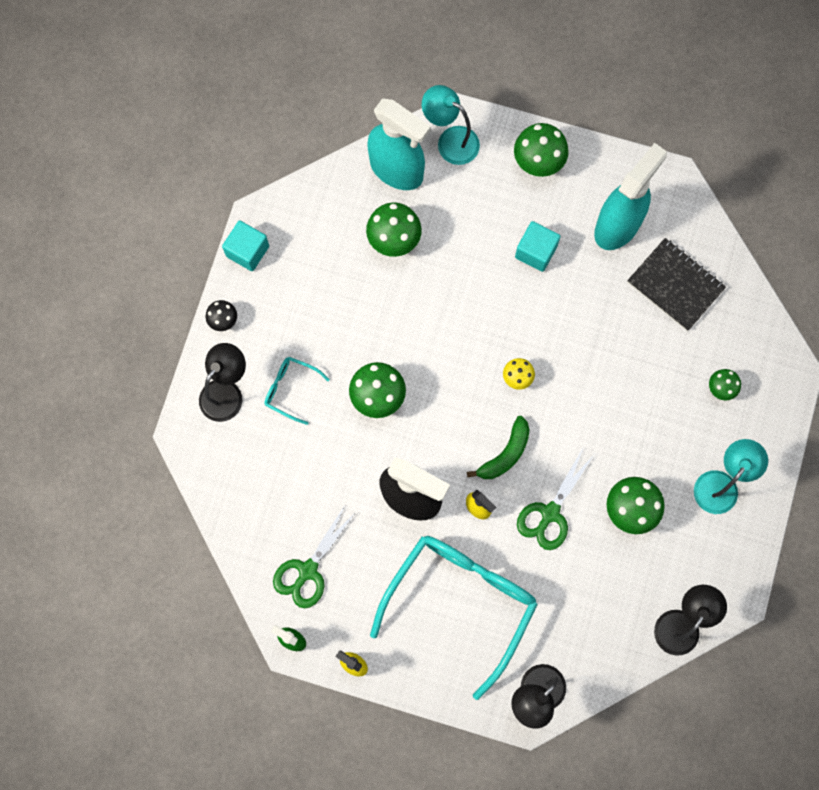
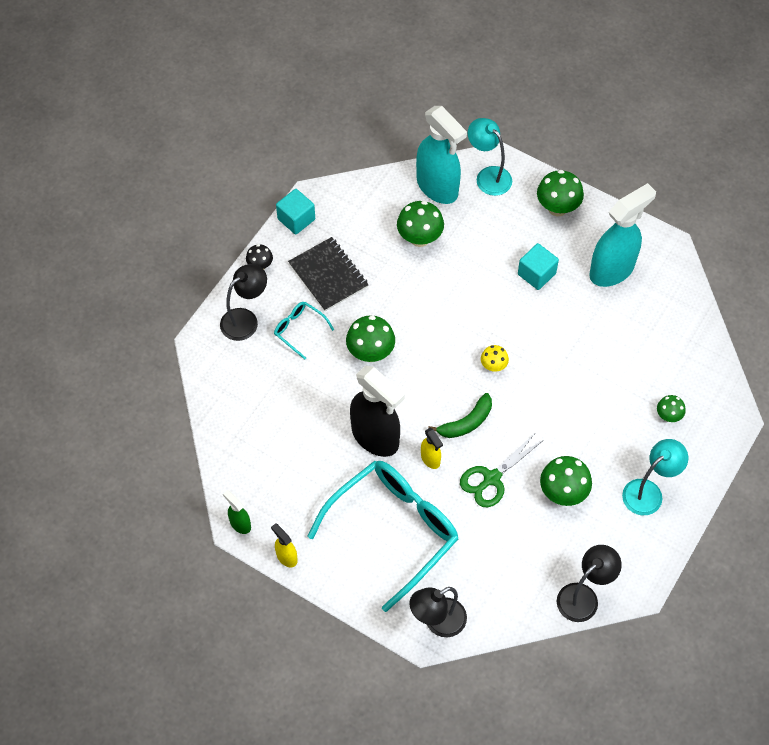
camera: 15 degrees right, 15 degrees down
(308, 570) = (270, 472): green scissors -> none
(675, 285) = (649, 327): black notebook -> black notebook (328, 275)

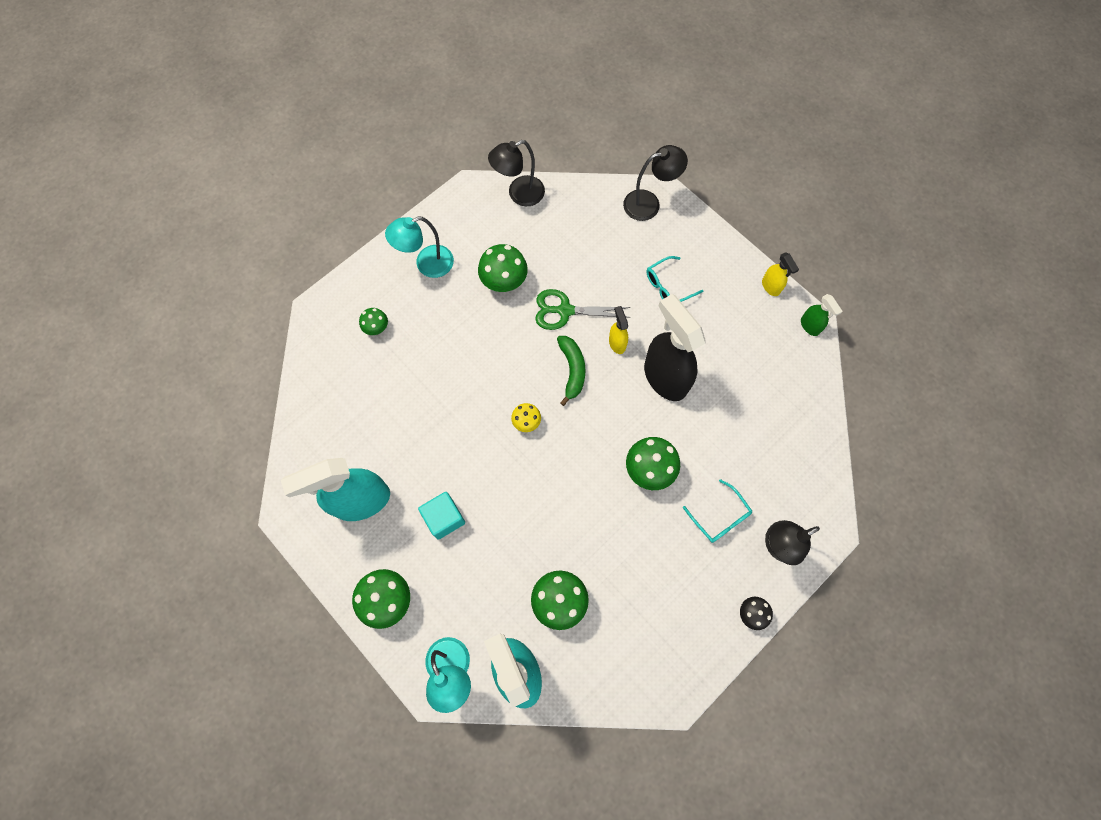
camera: 165 degrees left, 10 degrees up
(296, 219) = (698, 669): turquoise cube -> none
(328, 275) = (675, 579): black notebook -> none
(393, 530) = (668, 286): turquoise glasses -> turquoise glasses, size x0.43
(466, 422) = (572, 370): green banana -> green banana turned 105 degrees clockwise
(491, 478) = (565, 311): green scissors -> green scissors turned 150 degrees counterclockwise

